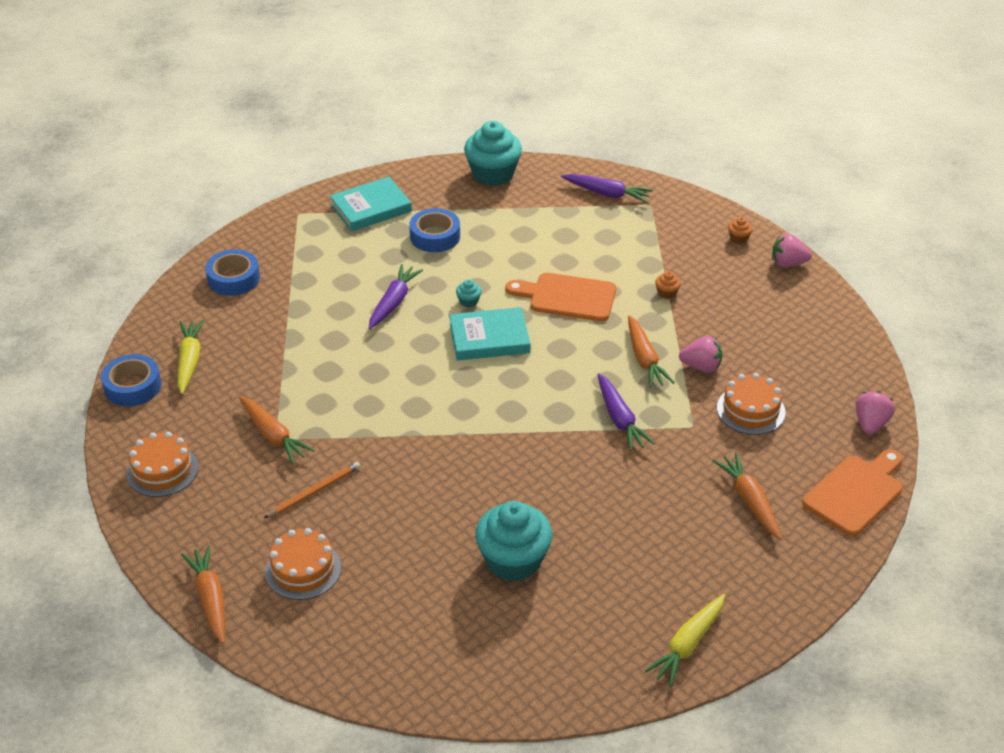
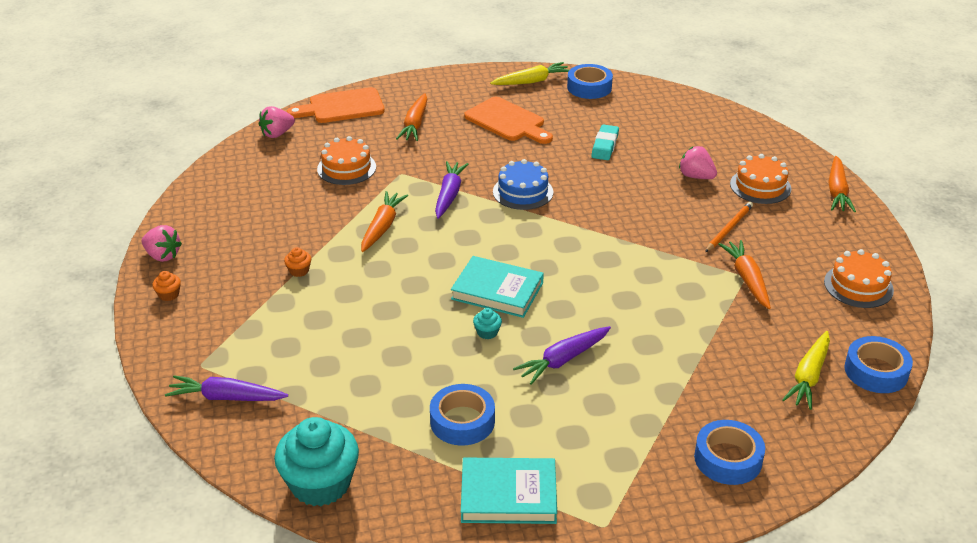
camera: 150 degrees left, 5 degrees down
(314, 491) = (729, 228): orange pencil -> orange pencil turned 135 degrees clockwise
(513, 560) = (605, 146): turquoise cupcake -> turquoise eraser
(552, 453) = (523, 192): none -> blue cake
(567, 297) = (390, 301): orange cutting board -> orange cutting board (507, 121)
(606, 667) = (589, 87): none -> blue tape
(607, 194) = (226, 397): purple carrot -> purple carrot turned 45 degrees counterclockwise
(701, 367) = (345, 206): pink strawberry -> pink strawberry (696, 176)

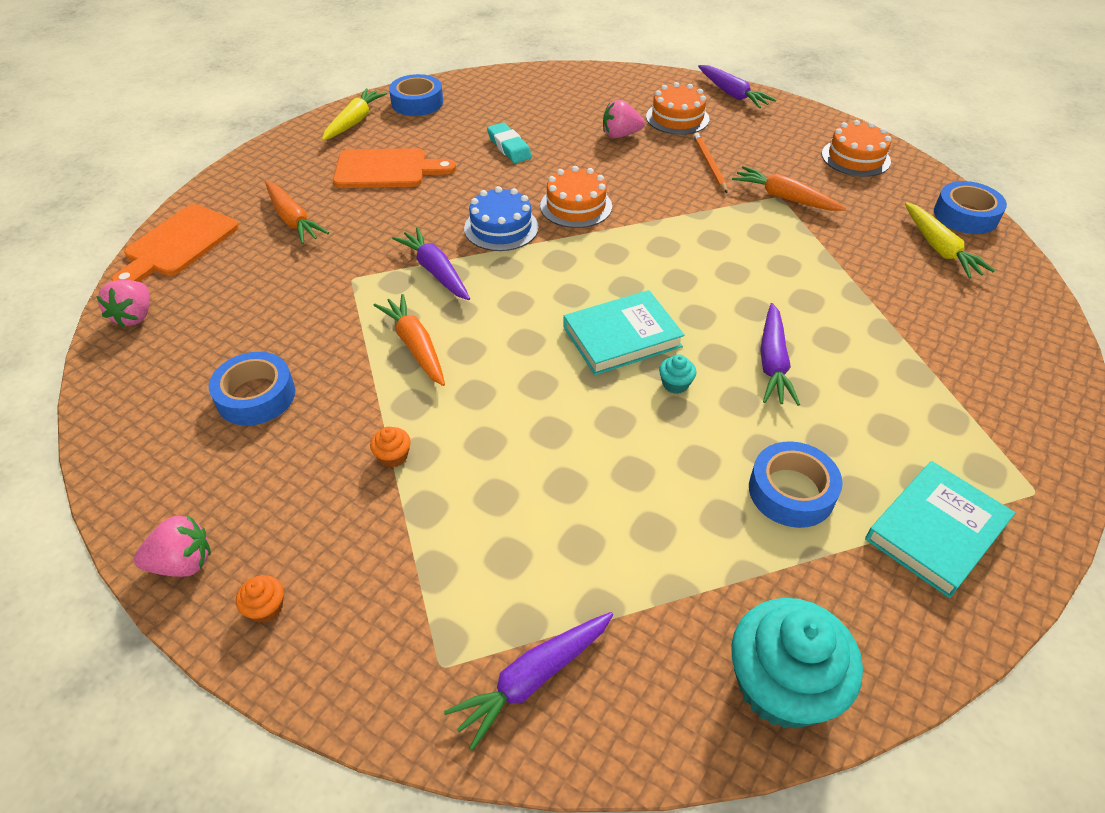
camera: 45 degrees left, 10 degrees up
(346, 168) = (281, 307): orange cake -> orange cake (576, 206)
(728, 459) = (1004, 356): blue tape -> blue tape (256, 396)
(837, 191) = (732, 94): orange carrot -> purple carrot

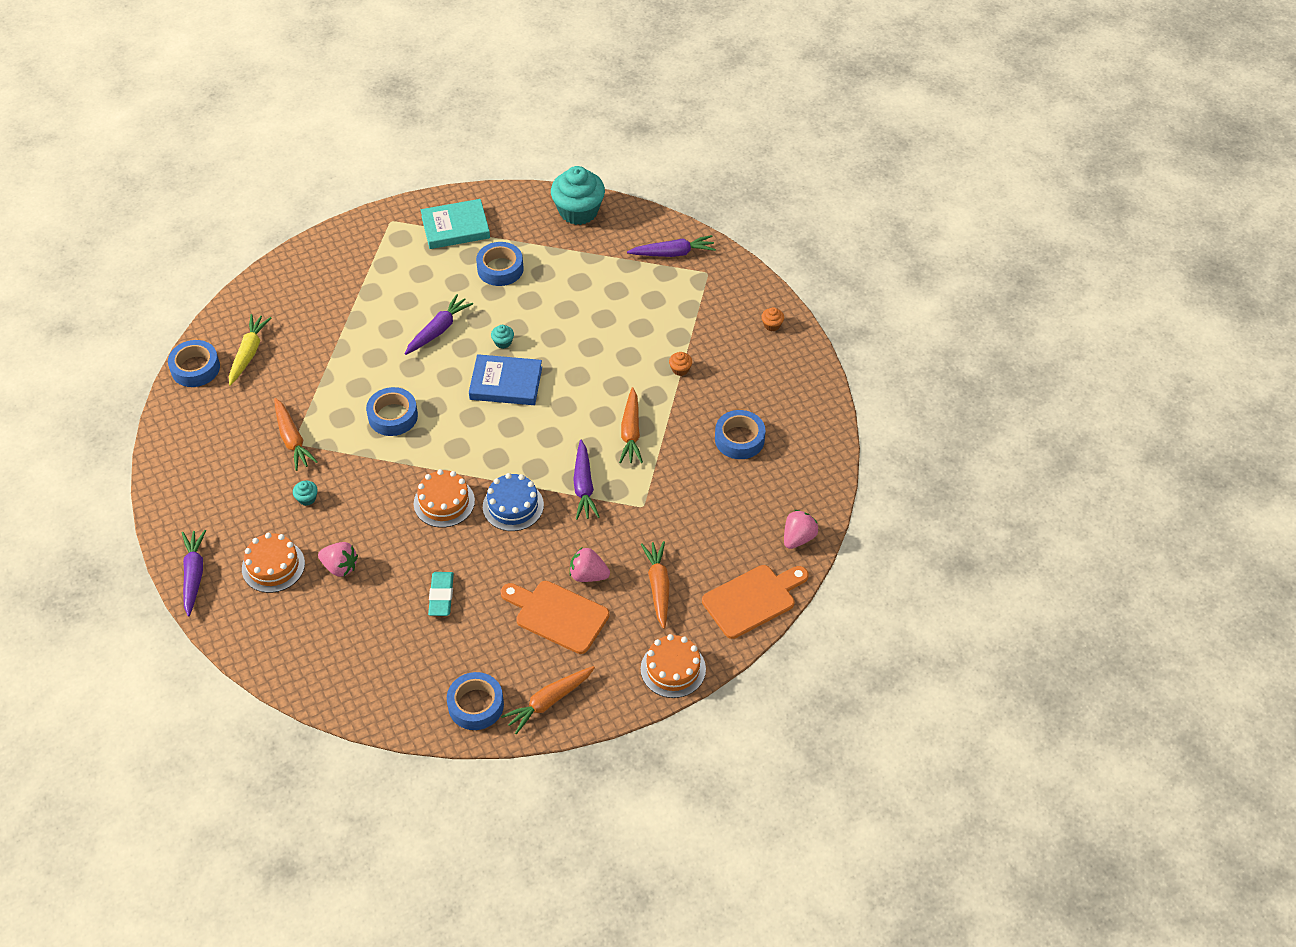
camera: 150 degrees left, 5 degrees up
(183, 563) = (804, 361): pink strawberry -> pink strawberry (588, 575)
(354, 121) = (549, 702): yellow carrot -> orange carrot
(622, 337) = (506, 383): turquoise book -> blue book
(709, 164) = (307, 498): orange pencil -> turquoise cupcake
(712, 253) = (393, 416): none -> blue tape
(855, 158) = (194, 452): orange cake -> orange cake (673, 669)

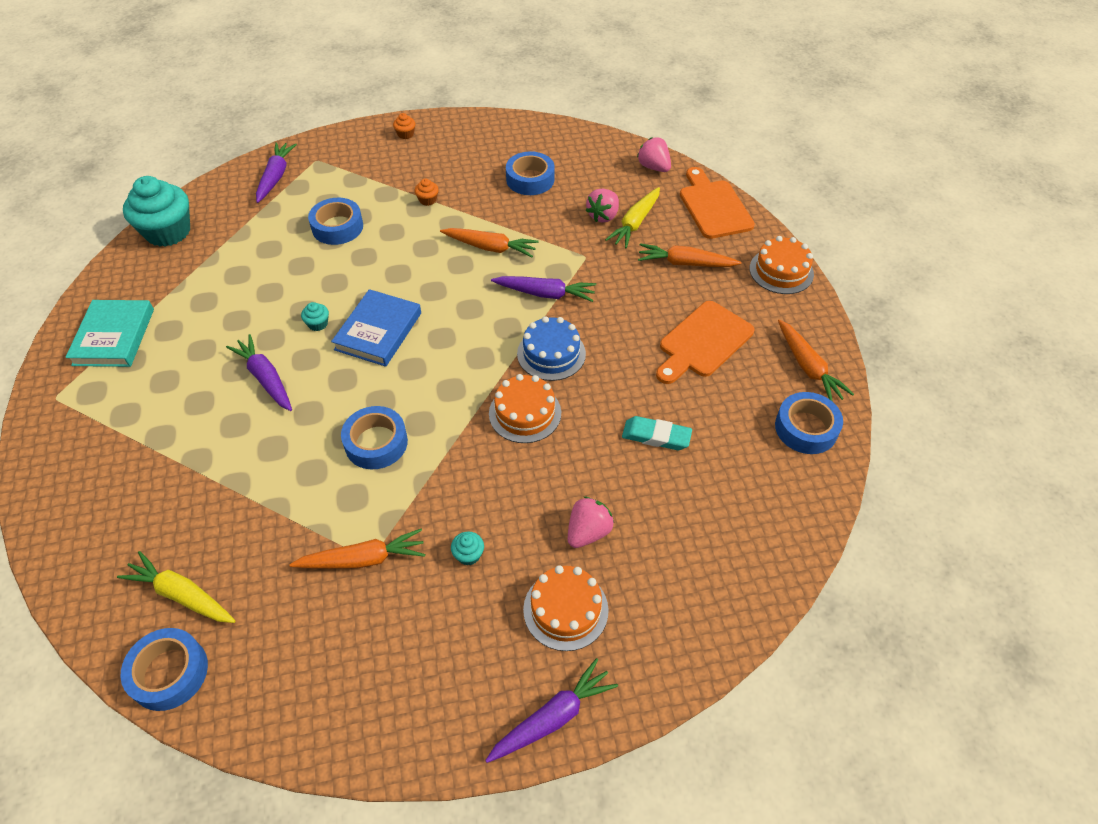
camera: 75 degrees left, 0 degrees up
(194, 575) = (552, 717): purple carrot -> purple carrot turned 135 degrees clockwise
(500, 269) = (207, 308): blue tape -> blue tape (337, 227)
(588, 575) = (658, 310): pink strawberry -> pink strawberry (603, 216)
(703, 537) = (635, 223): none -> yellow carrot

